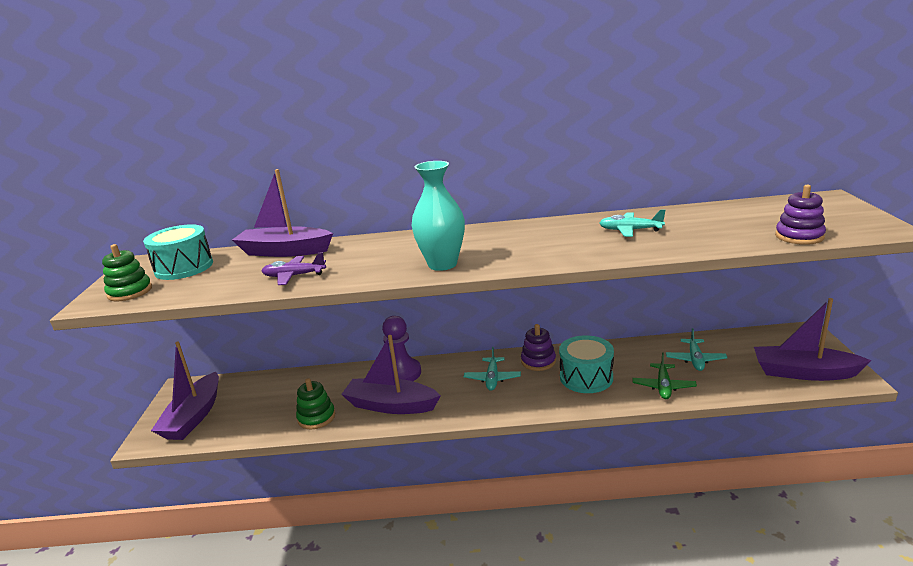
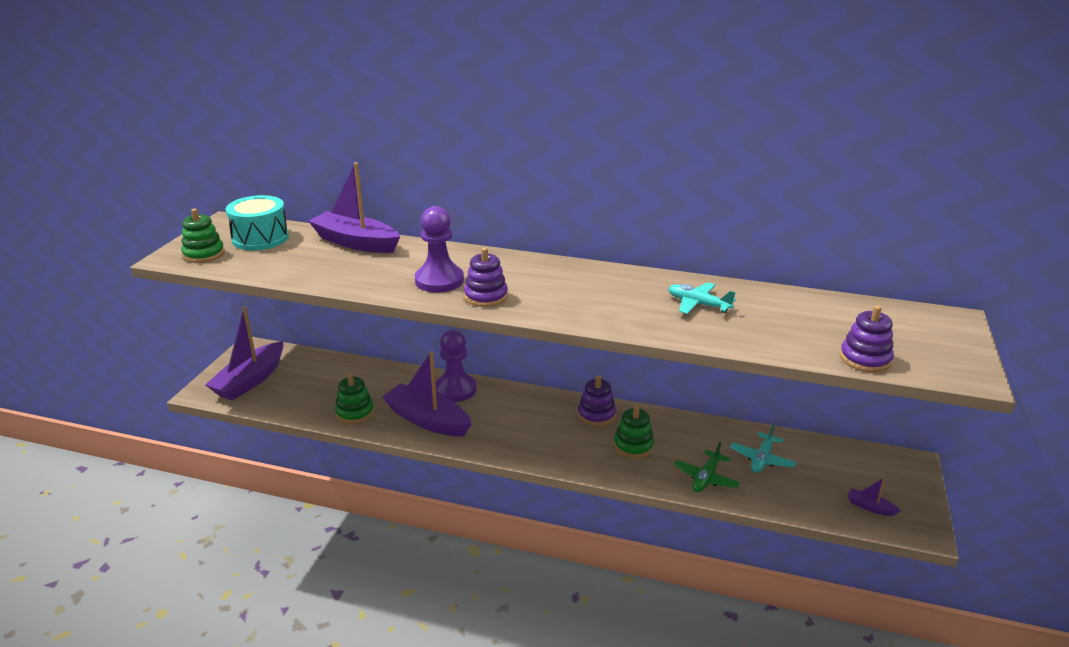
camera: 15 degrees right, 5 degrees up
(294, 276) = (347, 274): purple plane -> none
(388, 262) = (439, 280): none -> purple pawn
(442, 264) = (486, 296): turquoise vase -> purple stacking toy
(492, 378) = (539, 420): turquoise plane -> none
(586, 377) = (633, 446): turquoise drum -> green stacking toy
(804, 372) = (870, 507): purple boat -> purple boat, size x0.43

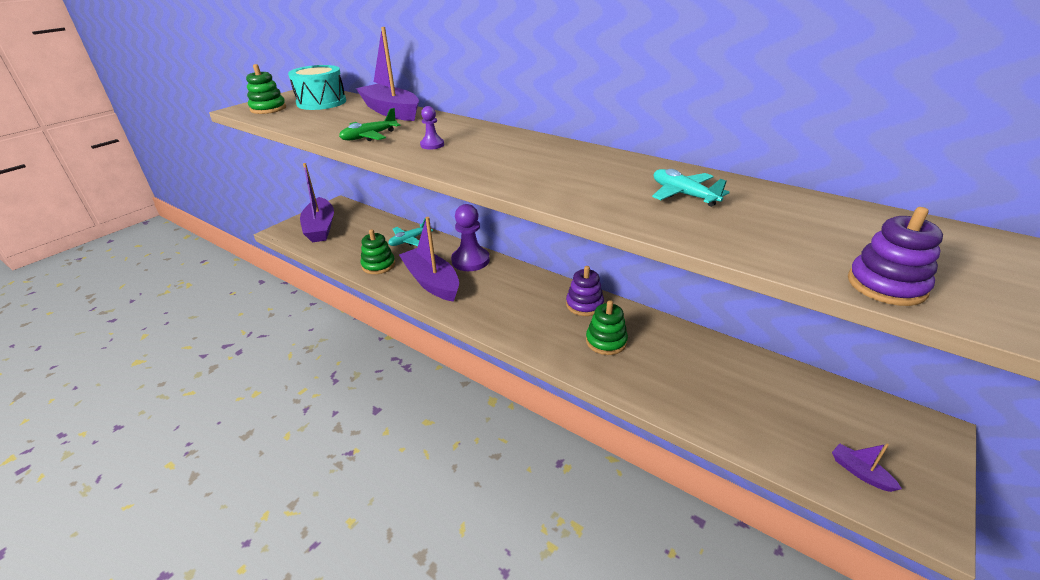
camera: 20 degrees right, 5 degrees up
(250, 380) = (320, 228): purple boat -> purple boat turned 60 degrees counterclockwise
(439, 280) = (432, 145): purple pawn -> purple pawn, size x0.49
(486, 296) = (462, 162): purple stacking toy -> none
(706, 478) = (668, 391): green plane -> green plane (369, 137)
(762, 459) = (741, 384): turquoise plane -> turquoise plane (409, 240)

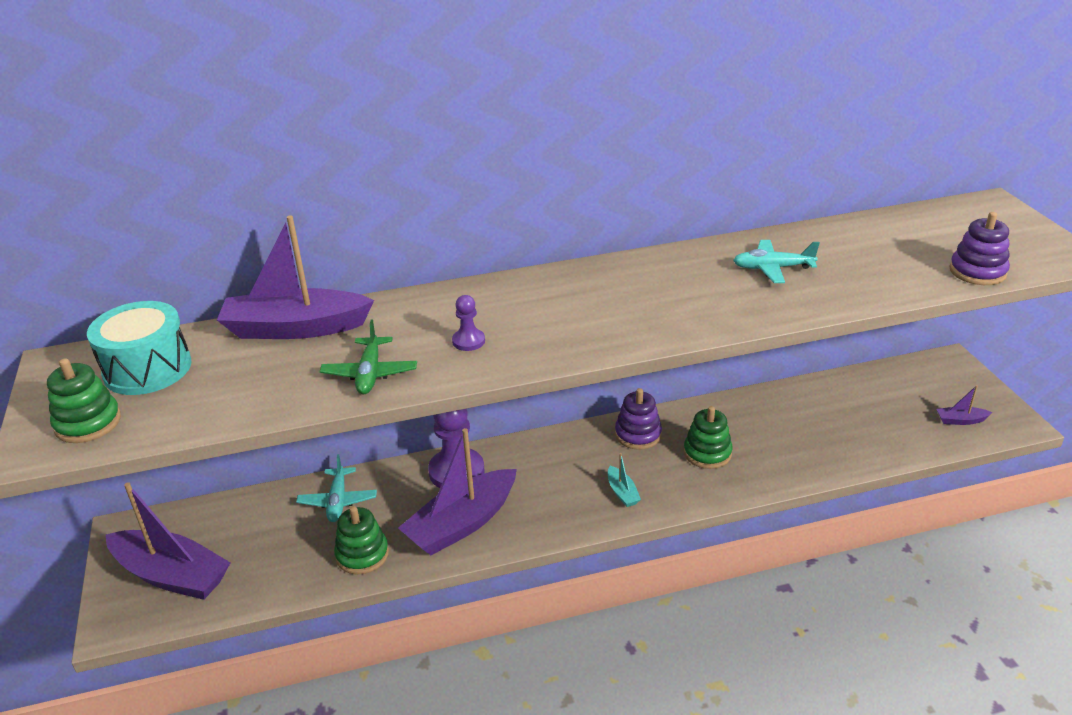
camera: 50 degrees left, 0 degrees up
(432, 282) = (462, 523): purple boat -> purple boat turned 45 degrees counterclockwise
(522, 324) = (622, 492): none -> turquoise boat

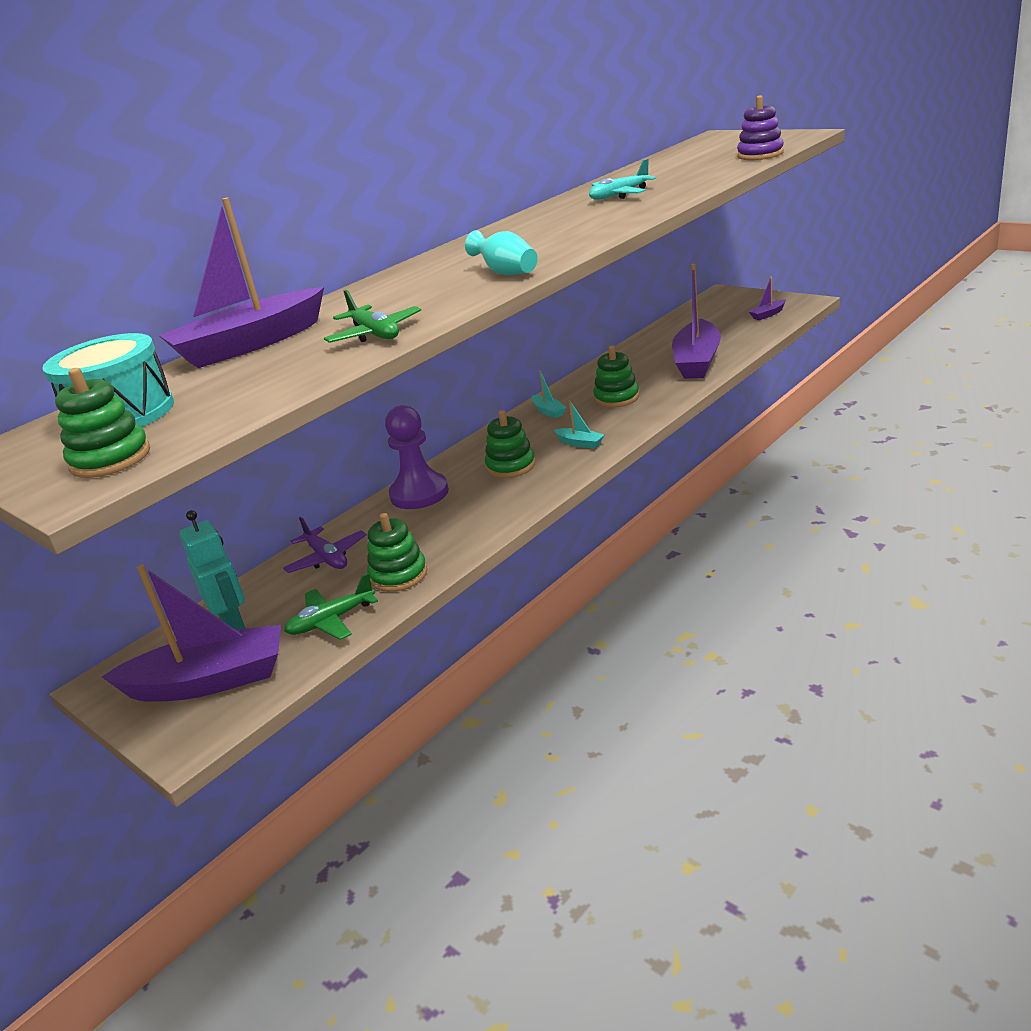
camera: 30 degrees left, 5 degrees down
(229, 530) = (233, 625): none -> turquoise robot
(283, 571) = (331, 620): none -> green plane
(338, 501) = (327, 558): turquoise plane -> purple plane
(462, 523) = (467, 517): purple boat -> purple boat (697, 361)
(468, 341) = (436, 293): purple pawn -> none
(543, 344) = (506, 273): none -> turquoise vase
(546, 484) = (511, 466): none -> green stacking toy
(638, 434) = (548, 411): purple stacking toy -> turquoise boat

